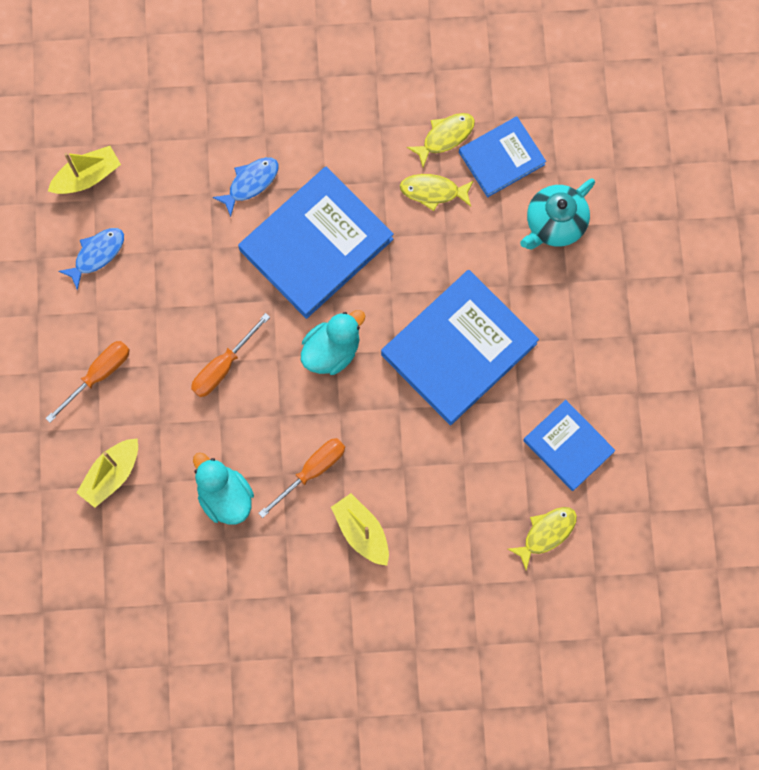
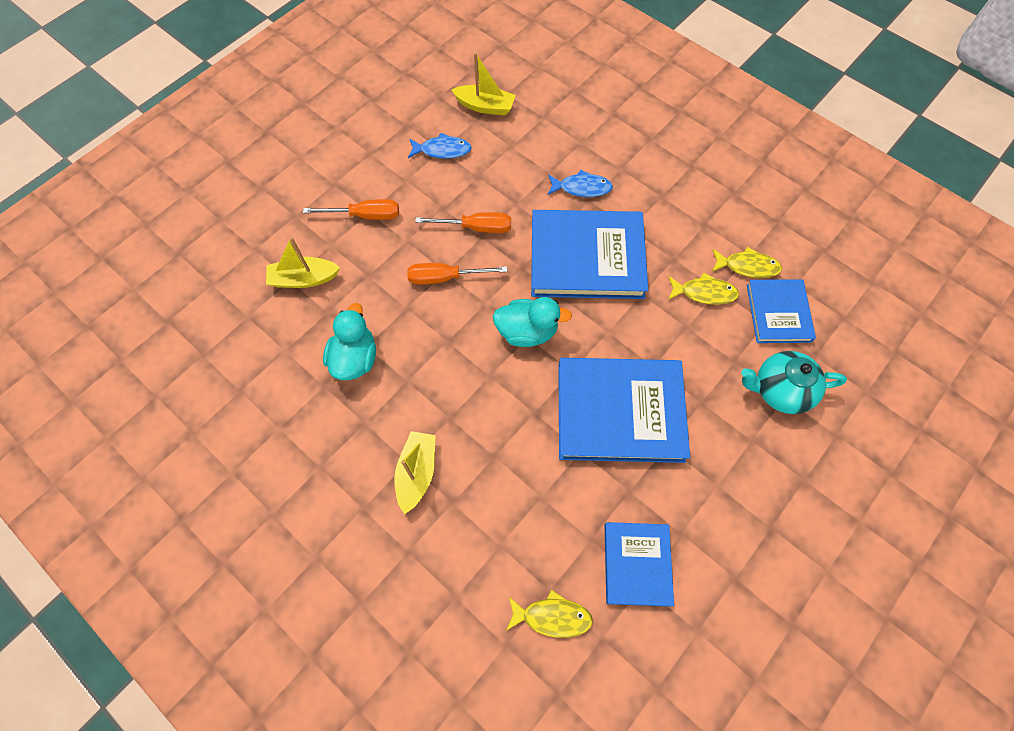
camera: 45 degrees right, 10 degrees down
(312, 471) = (428, 397): orange screwdriver -> orange screwdriver (476, 228)
(433, 191) = (704, 293): yellow fish -> yellow fish turned 135 degrees clockwise
(501, 158) = (778, 313): blue book -> blue book turned 75 degrees clockwise

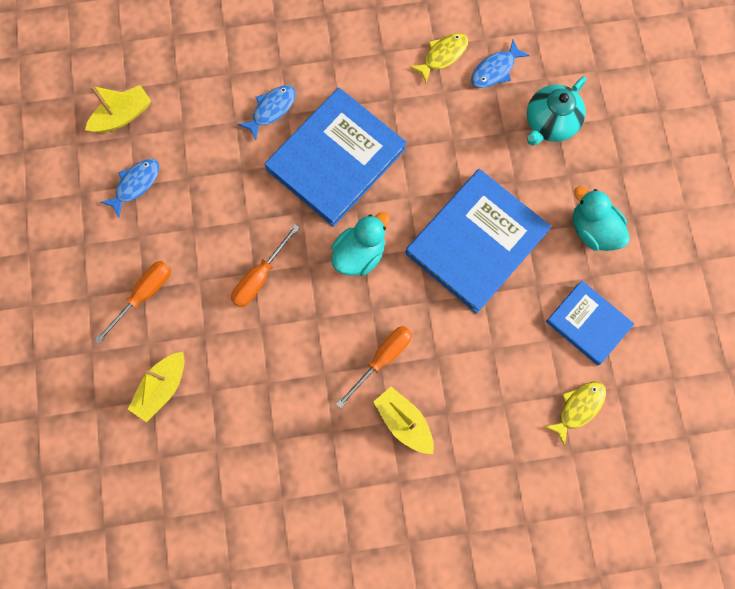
camera: 50 degrees left, 10 degrees up
(355, 358) = (271, 399): turquoise duck -> turquoise duck (593, 230)
(476, 228) = (235, 218): orange screwdriver -> orange screwdriver (382, 359)
(704, 293) = (437, 104): yellow fish -> none
(778, 313) = (495, 70): blue book -> blue fish

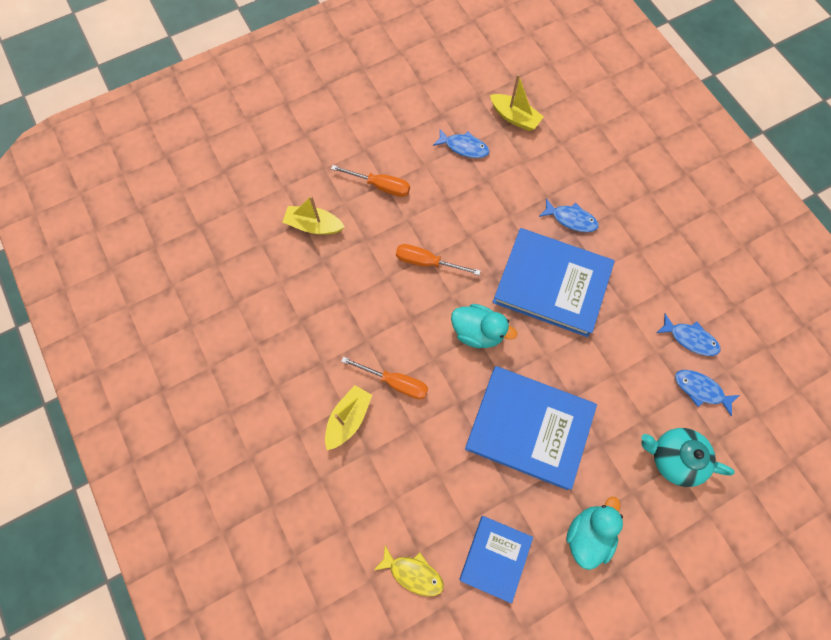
camera: 70 degrees right, 5 degrees down
(443, 56) = (690, 339): yellow fish -> blue fish

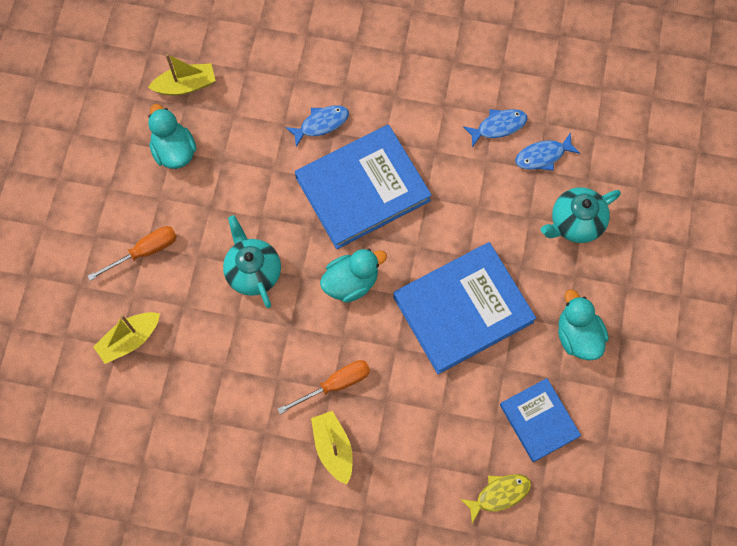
camera: 50 degrees left, 0 degrees up
(427, 262) = (253, 272): orange screwdriver -> turquoise teapot
(464, 147) = (174, 151): blue fish -> turquoise duck

